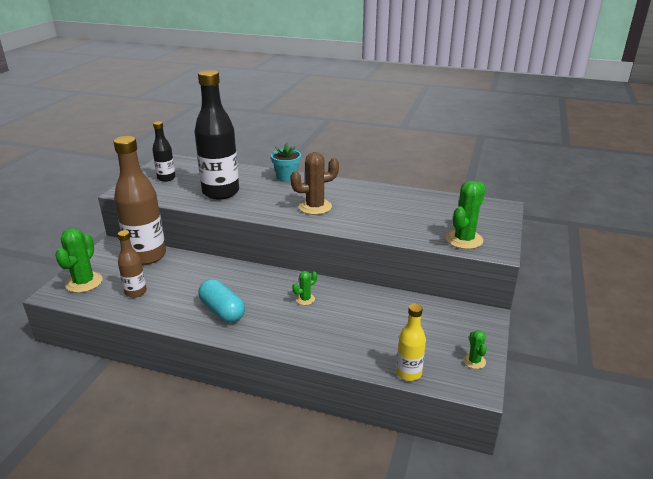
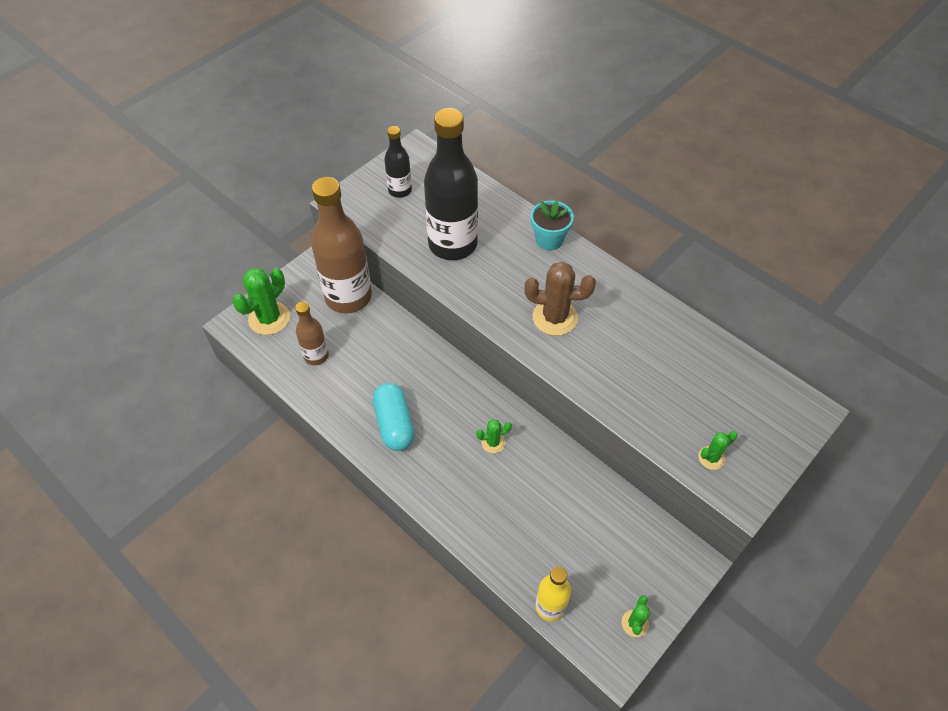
camera: 25 degrees right, 25 degrees up
(464, 240) = (711, 458): green cactus -> green cactus, size x0.52

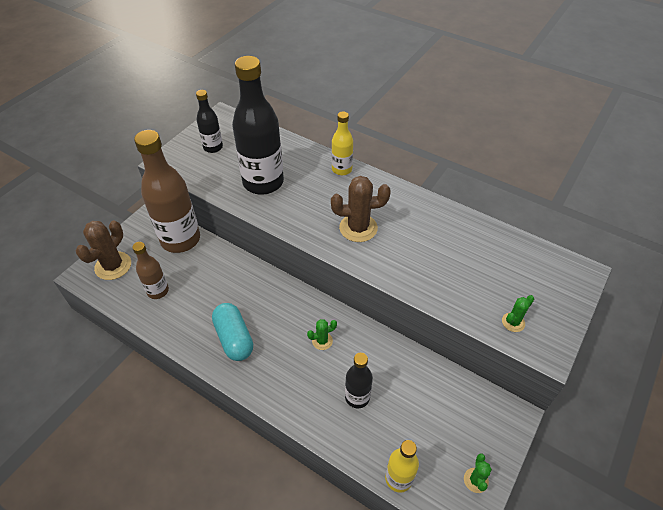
camera: 10 degrees left, 5 degrees down
(269, 318) = (113, 266): green cactus -> brown cactus
(521, 512) = (357, 397): none -> black bottle
(549, 240) = (342, 169): turquoise flower pot -> yellow bottle

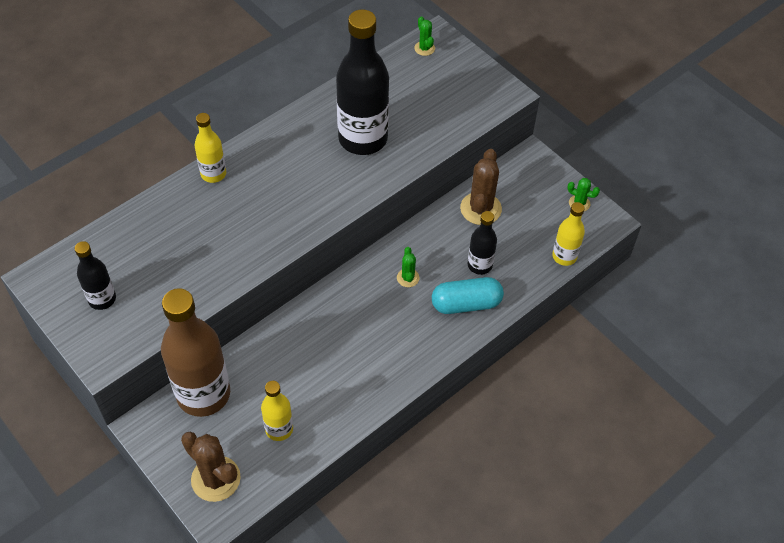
camera: 75 degrees left, 5 degrees up
(158, 291) = (279, 429): brown bottle -> yellow bottle
(234, 338) = (376, 358): turquoise capsule -> turquoise capsule (466, 304)
(263, 182) = (198, 256): black bottle -> black bottle (363, 139)
(358, 228) = (312, 184): brown cactus -> brown cactus (480, 209)
(513, 322) = (472, 104): green cactus -> green cactus (424, 48)

